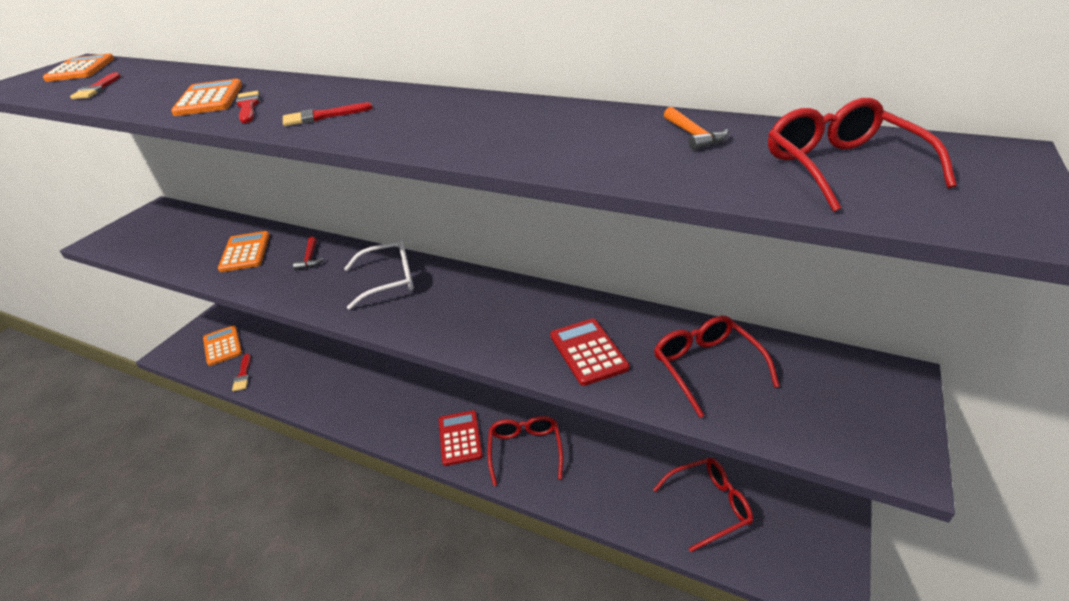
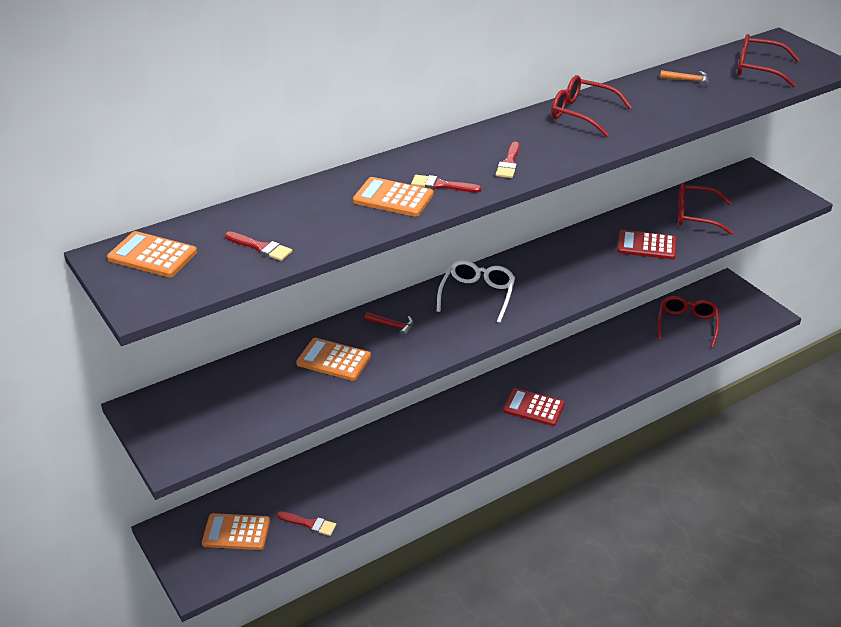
camera: 60 degrees left, 0 degrees up
(525, 450) = (576, 380): red glasses -> red glasses (582, 114)

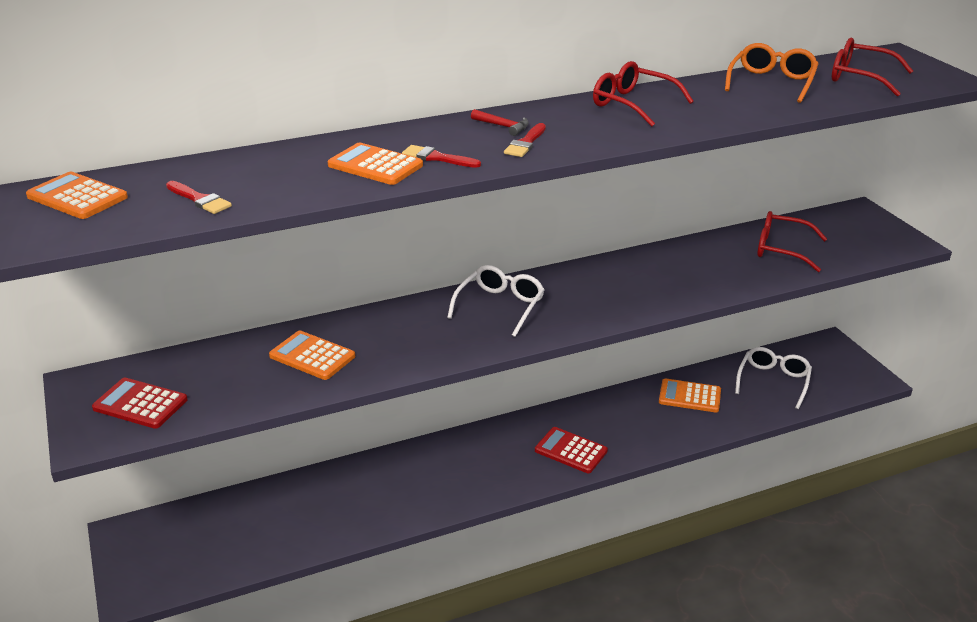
camera: 10 degrees right, 5 degrees down
(236, 532) = (195, 544): orange calculator -> orange calculator (689, 396)
(309, 524) = (278, 546): red brush -> none
(393, 326) = (392, 328): red hammer -> red hammer (503, 126)
(646, 245) = (714, 274): red calculator -> red calculator (140, 404)
(687, 324) = (773, 381): red glasses -> white glasses
(688, 80) = (771, 82): orange hammer -> orange glasses

